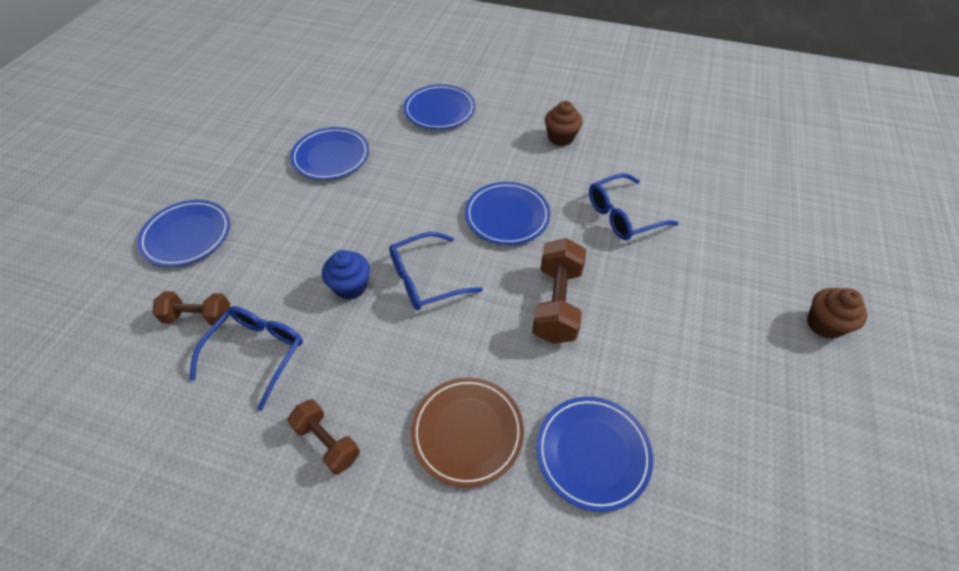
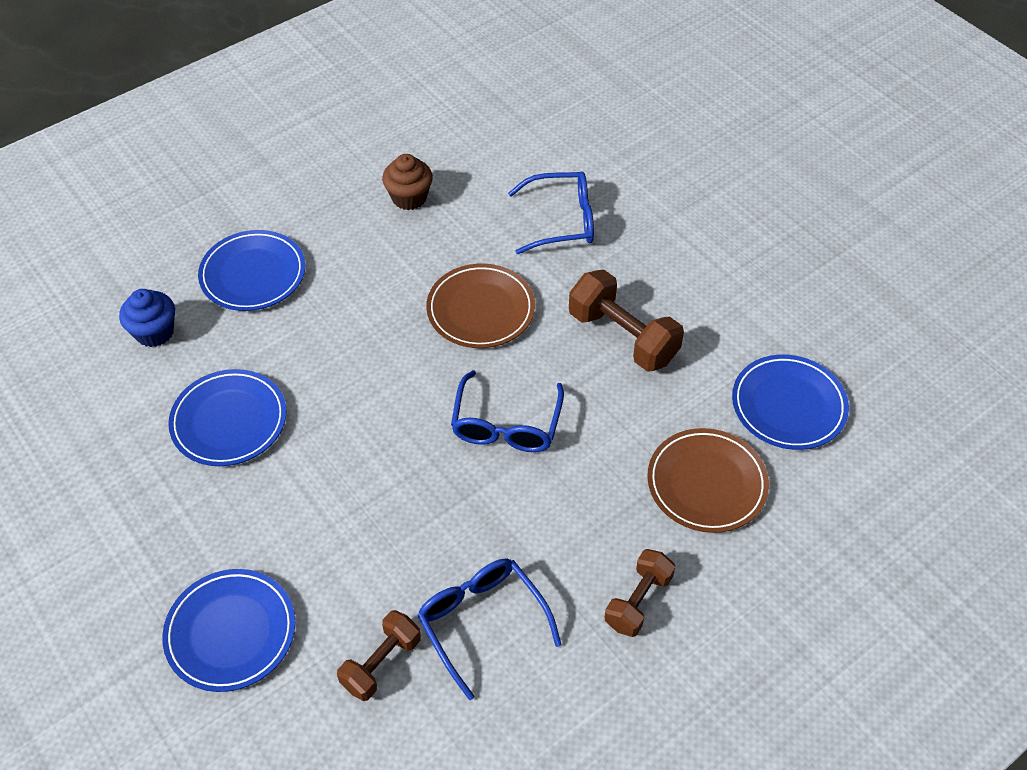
camera: 55 degrees left, 0 degrees up
(327, 442) = (638, 601): brown dumbbell -> brown dumbbell turned 45 degrees counterclockwise
(351, 286) = (460, 495): blue cupcake -> blue cupcake (154, 332)
(507, 216) = (480, 310): blue plate -> brown plate
(622, 215) = (562, 221): blue glasses -> blue glasses turned 105 degrees counterclockwise
(824, 324) = (786, 176): brown cupcake -> none

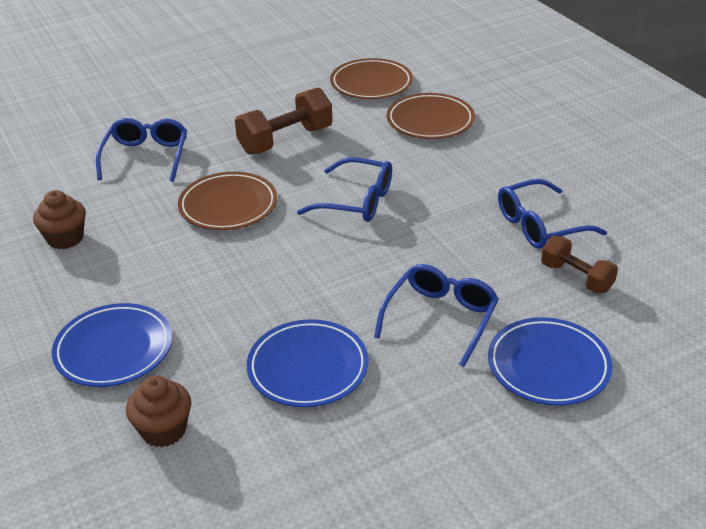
camera: 80 degrees left, 15 degrees down
(154, 332) = (164, 430): blue cupcake -> brown cupcake
(303, 526) = (440, 318): none -> blue glasses
(638, 601) = (524, 157): brown dumbbell -> none
(788, 405) = (371, 83): blue plate -> brown plate

